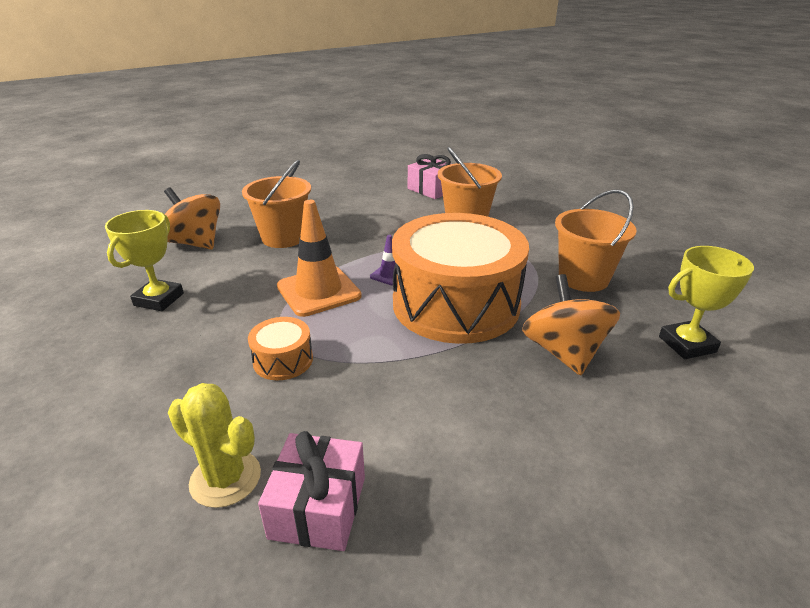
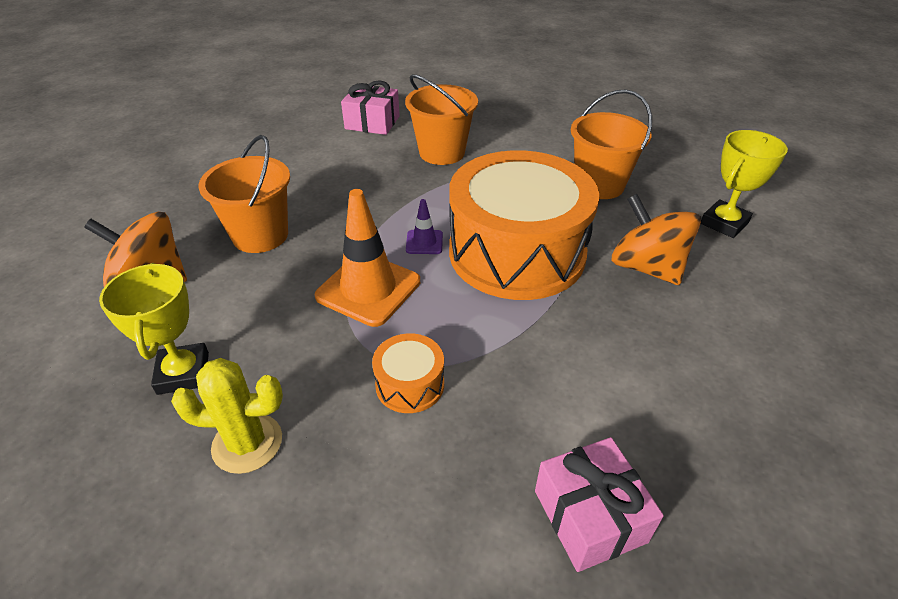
camera: 30 degrees left, 10 degrees up
(225, 478) = (480, 538): yellow cactus -> yellow cactus (247, 443)

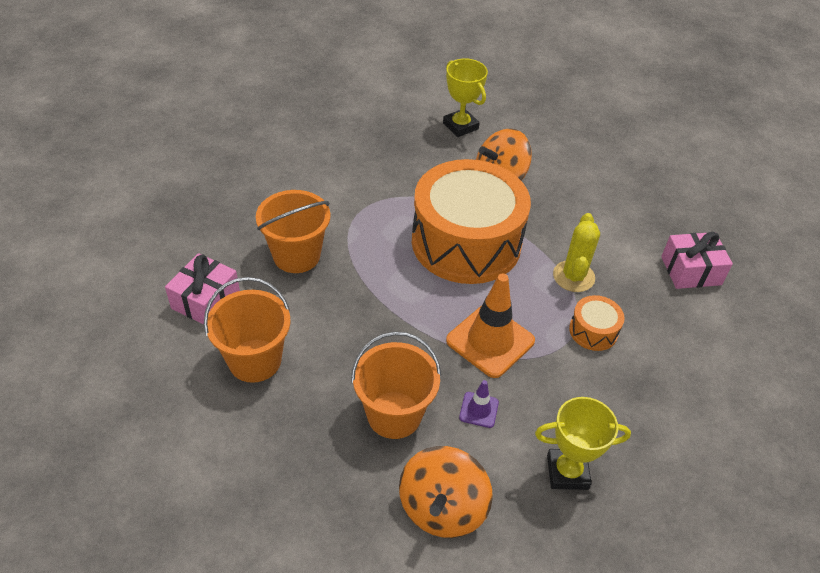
camera: 80 degrees left, 5 degrees up
(247, 443) = (637, 428): yellow cactus -> yellow cactus (573, 276)
(424, 242) = (438, 295): purple traffic cone -> purple traffic cone (479, 410)
(599, 185) = (391, 170): orange bucket -> orange bucket (255, 360)

